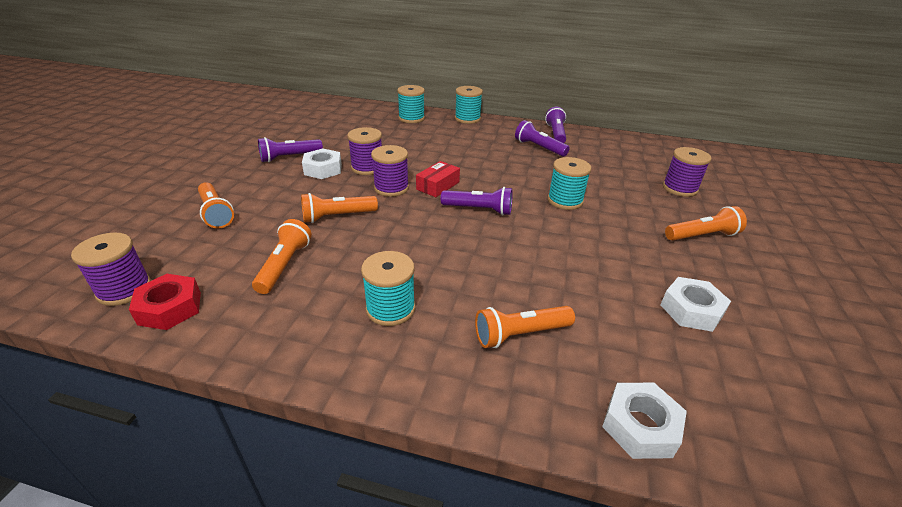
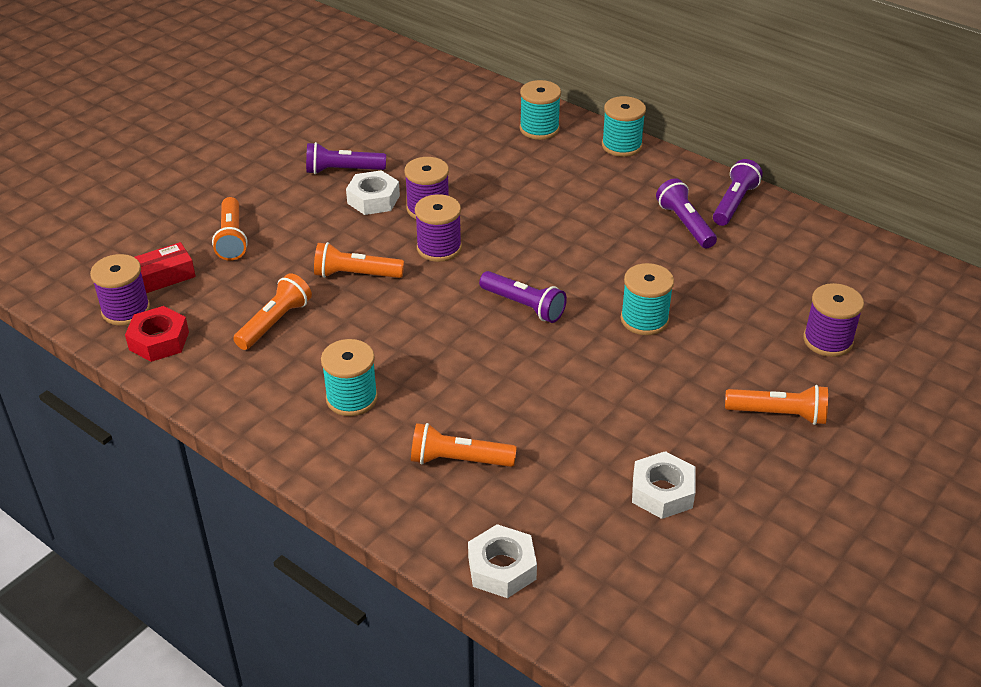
camera: 25 degrees right, 5 degrees up
(438, 186) = (498, 258): red box -> red box (164, 276)

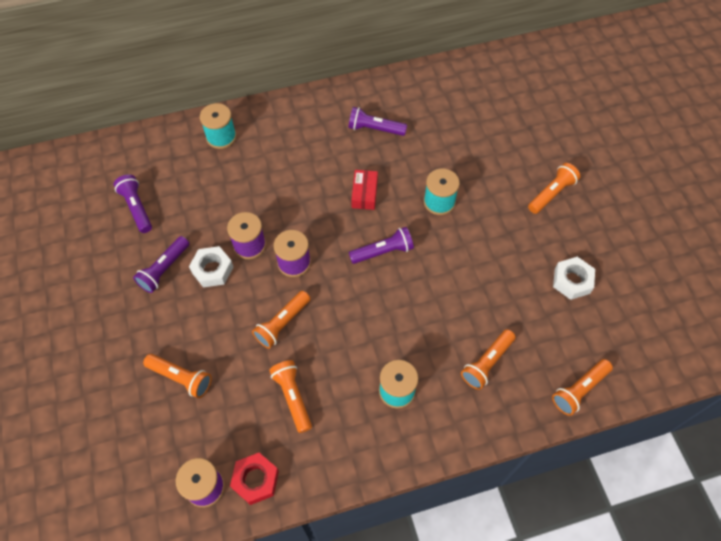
camera: 55 degrees left, 20 degrees up
(164, 276) = (187, 443): red box -> red box (364, 194)
(502, 568) = (579, 390): white nut -> orange flashlight
(621, 146) = (277, 109): turquoise spool -> none
(734, 203) = (375, 95): purple flashlight -> purple flashlight (137, 208)
(827, 340) = (514, 135): purple spool -> none

